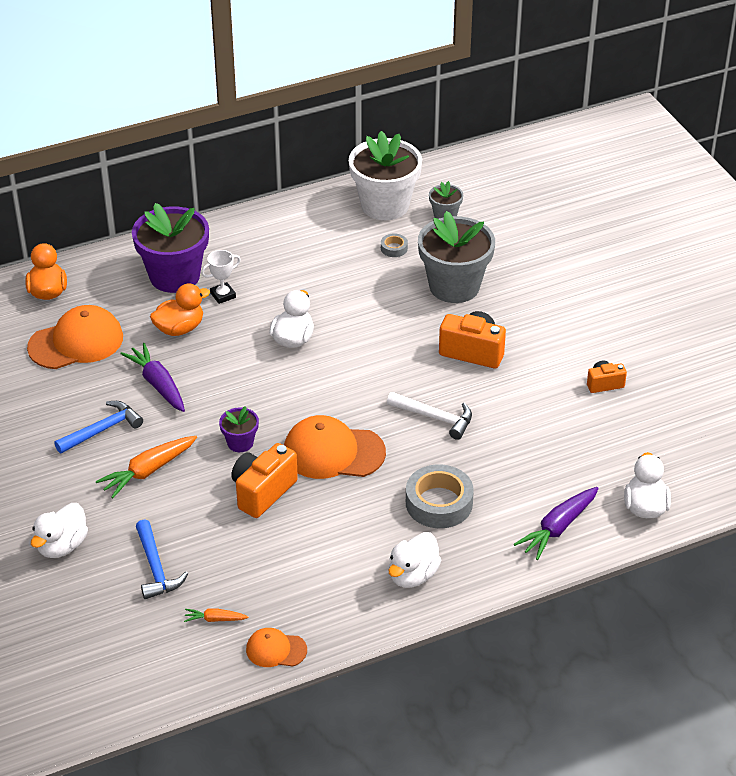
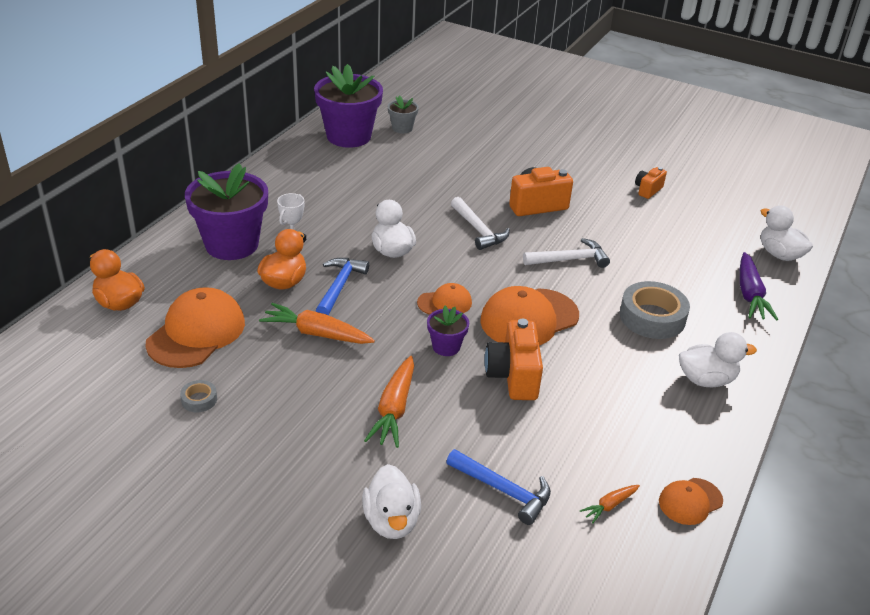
camera: 40 degrees left, 5 degrees down
(102, 430) = (308, 395): blue hammer -> blue hammer (339, 286)
(157, 384) = (316, 333): purple carrot -> orange carrot
(282, 406) = (445, 303): none -> orange cap
(385, 205) = (349, 136): white flower pot -> purple flower pot
(389, 353) = (478, 230): none -> white hammer
(394, 248) = (391, 161): grey tape -> grey tape (199, 400)
(413, 575) = (706, 380): white duck -> white duck turned 90 degrees counterclockwise
(454, 286) = (467, 169): grey flower pot -> none

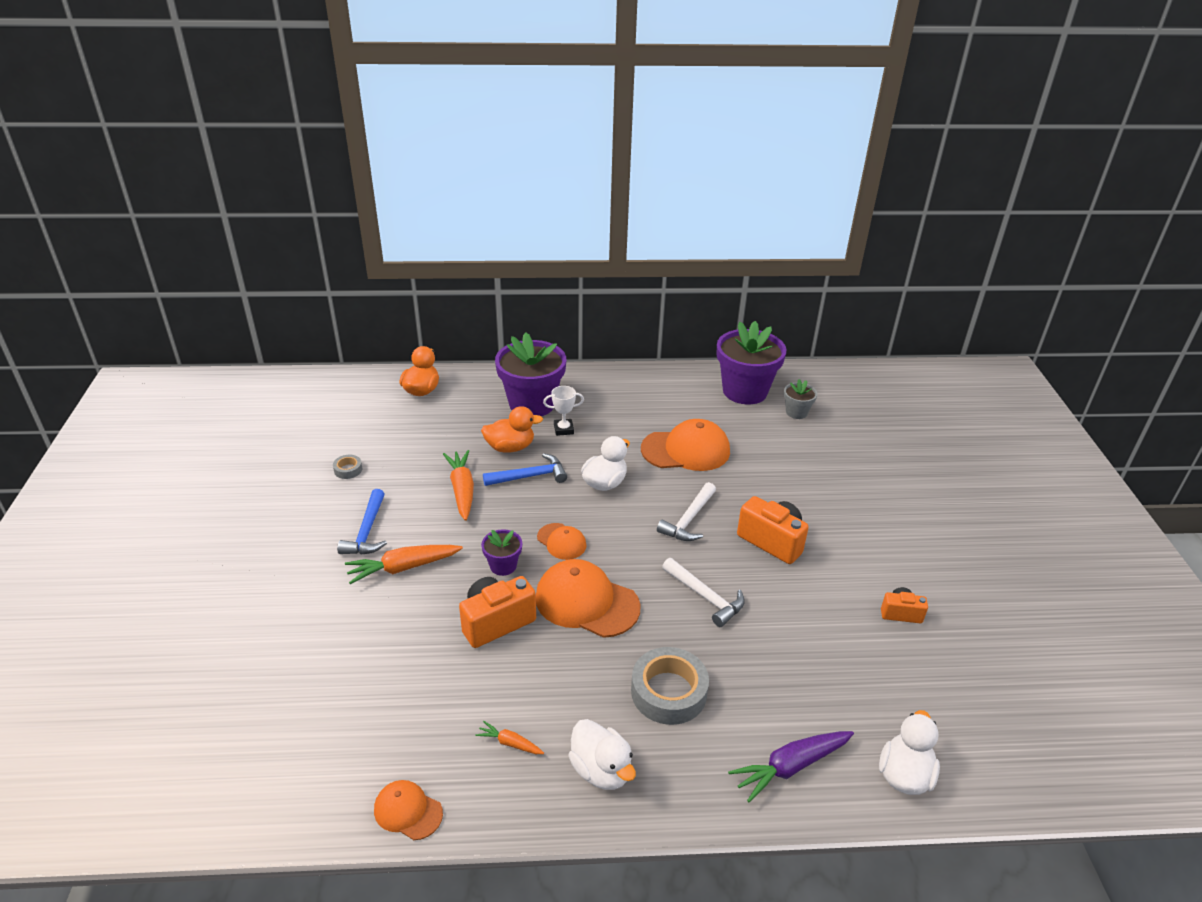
camera: 60 degrees right, 0 degrees up
(196, 333) = (417, 436): orange cap -> orange cap (686, 450)
(391, 521) = (279, 617): white duck -> none
(503, 490) = (348, 670): blue hammer -> blue hammer (367, 532)
(609, 506) = (368, 749): orange carrot -> orange carrot (510, 743)

